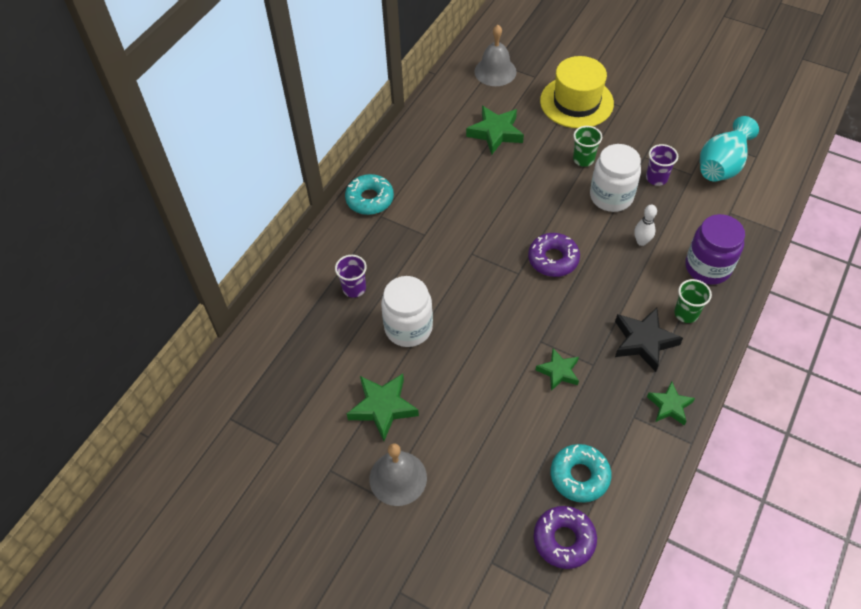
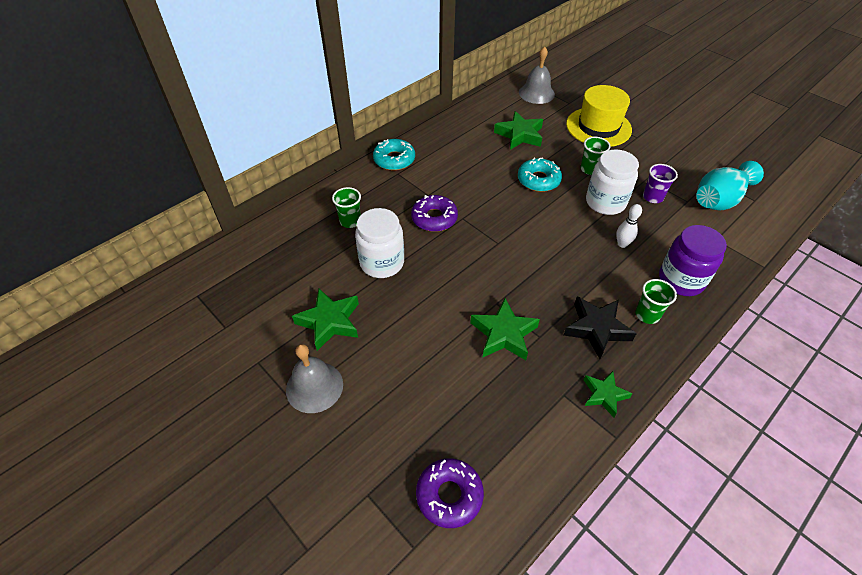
camera: 15 degrees right, 5 degrees down
(354, 288) = (350, 221): purple cup -> green cup
(553, 259) = (534, 239): purple donut -> purple donut (434, 218)
(558, 371) = (504, 334): green star -> green star, size x1.55
(579, 476) = (488, 436): turquoise donut -> turquoise donut (538, 180)

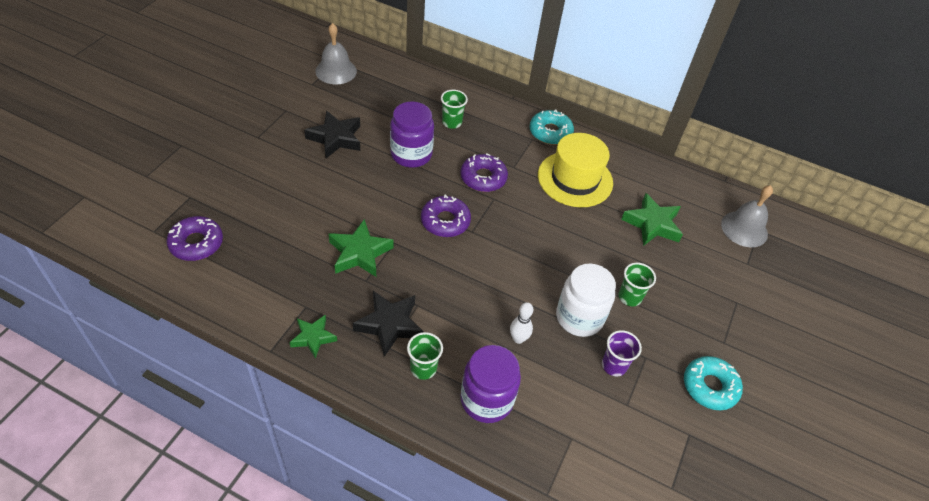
camera: 65 degrees right, 0 degrees up
(314, 387) = (272, 146): grey bell -> grey bell (336, 71)
(329, 322) = (335, 138): green star -> black star
(382, 263) = (411, 154): white jar -> purple jar
(480, 258) = (445, 221): none -> purple donut
(538, 180) = (584, 251): turquoise donut -> turquoise donut (710, 386)
(598, 127) = (717, 299): yellow hat -> yellow hat (575, 179)
(719, 200) = (649, 442): turquoise vase -> none

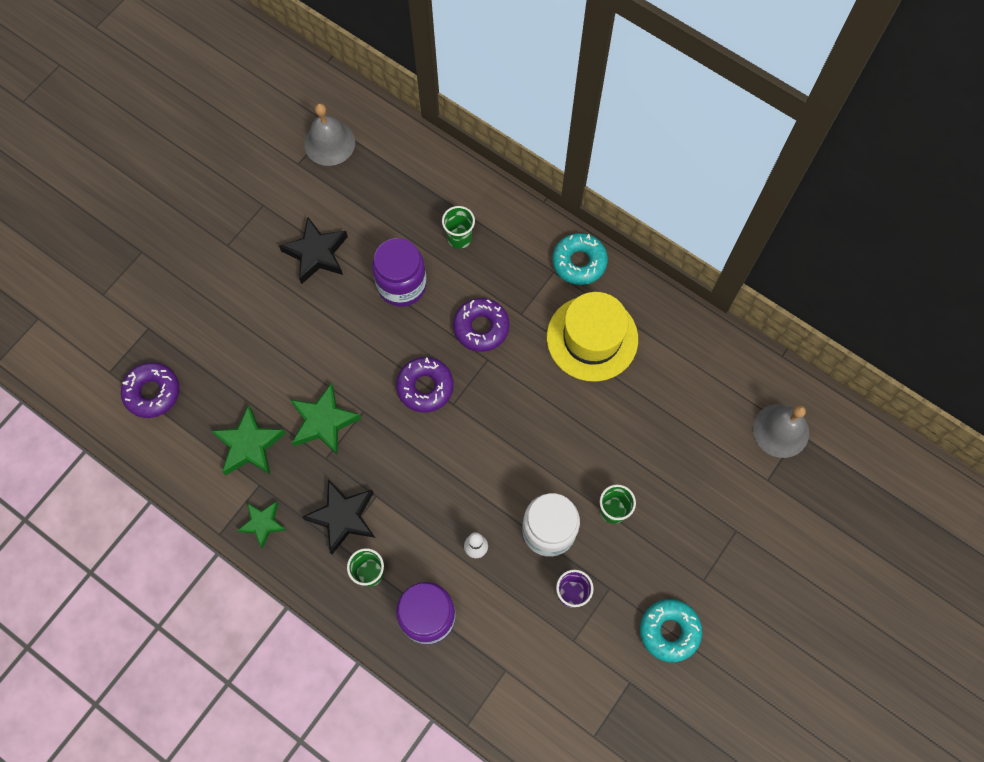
camera: 15 degrees right, 20 degrees up
(652, 224) = (669, 413): green star -> green star (249, 445)

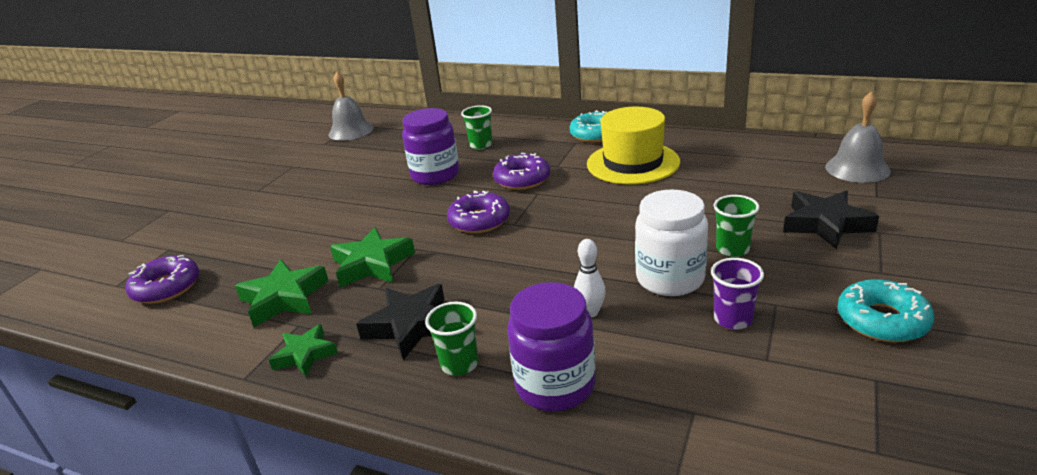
camera: 10 degrees left, 40 degrees down
(316, 253) = (347, 177): black star -> black star (825, 224)

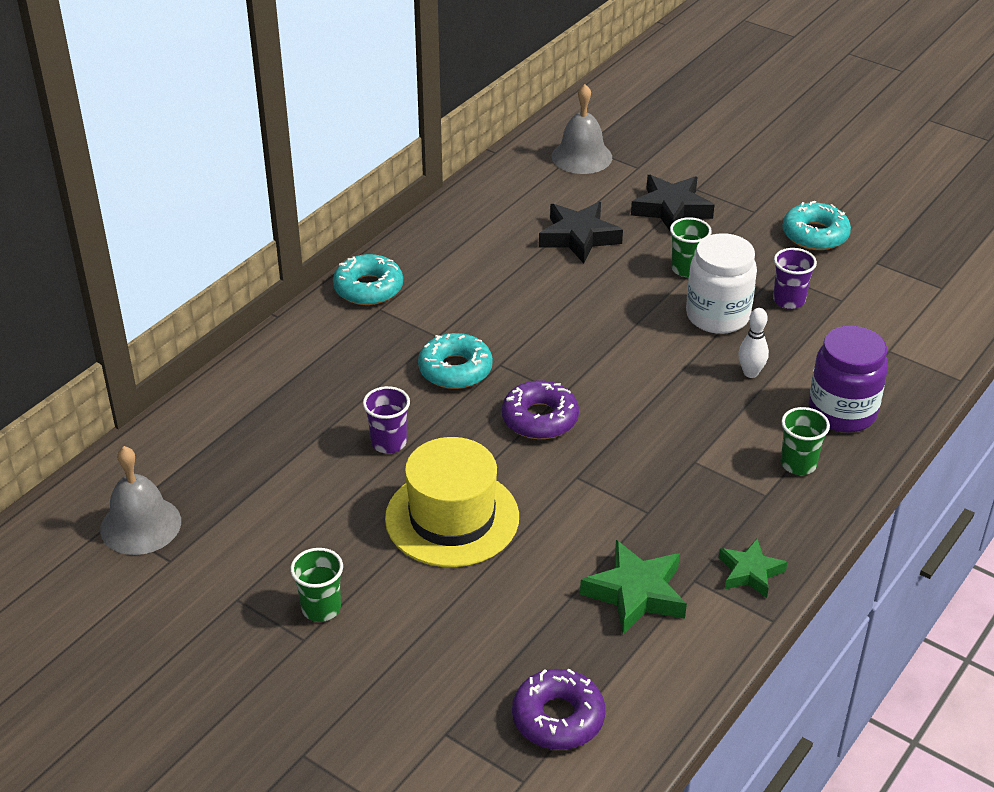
camera: 80 degrees left, 10 degrees up
(372, 264) = (595, 515): green star -> none
(410, 326) = (728, 492): black star -> black star (579, 237)
(435, 175) = (388, 443): purple jar -> purple cup
(481, 145) = (322, 389): green cup -> green cup (321, 608)
(522, 179) = (455, 369): purple donut -> turquoise donut
(633, 163) = (472, 280): yellow hat -> yellow hat (452, 518)

